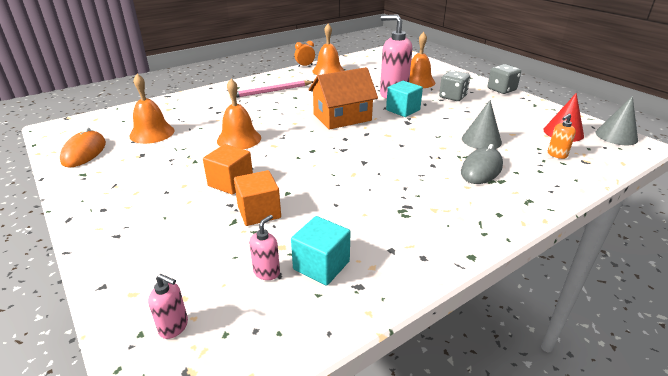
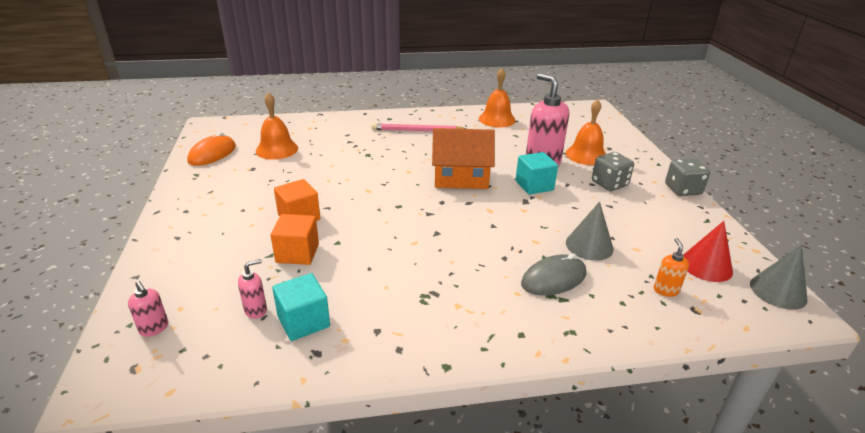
camera: 25 degrees right, 0 degrees up
(239, 139) = (343, 175): orange bell -> none
(305, 66) = (477, 108): orange clock -> none
(556, 154) = (665, 290): orange soap dispenser -> orange soap dispenser turned 105 degrees clockwise

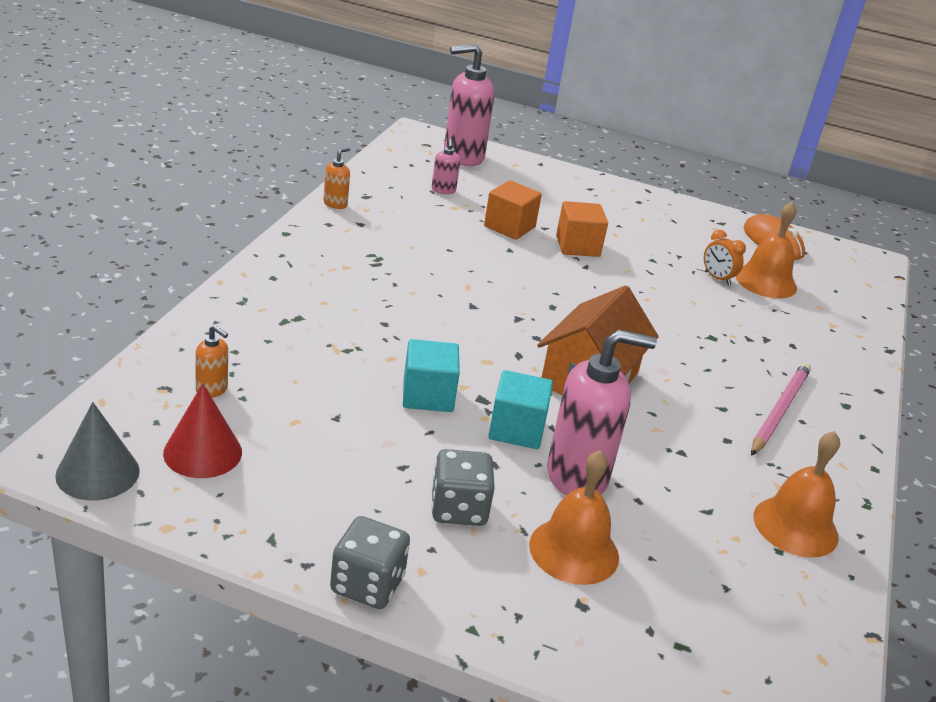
camera: 115 degrees right, 0 degrees up
(154, 328) = (463, 157): pink soap dispenser -> pink soap dispenser, size x2.17
(290, 163) = (717, 278): none -> orange clock
(303, 321) = (407, 202): turquoise cube -> turquoise cube (428, 395)
(355, 364) = (335, 204): none -> orange soap dispenser
(553, 279) = (317, 332): grey mouse -> none
(589, 245) = (341, 389): grey cone -> none

